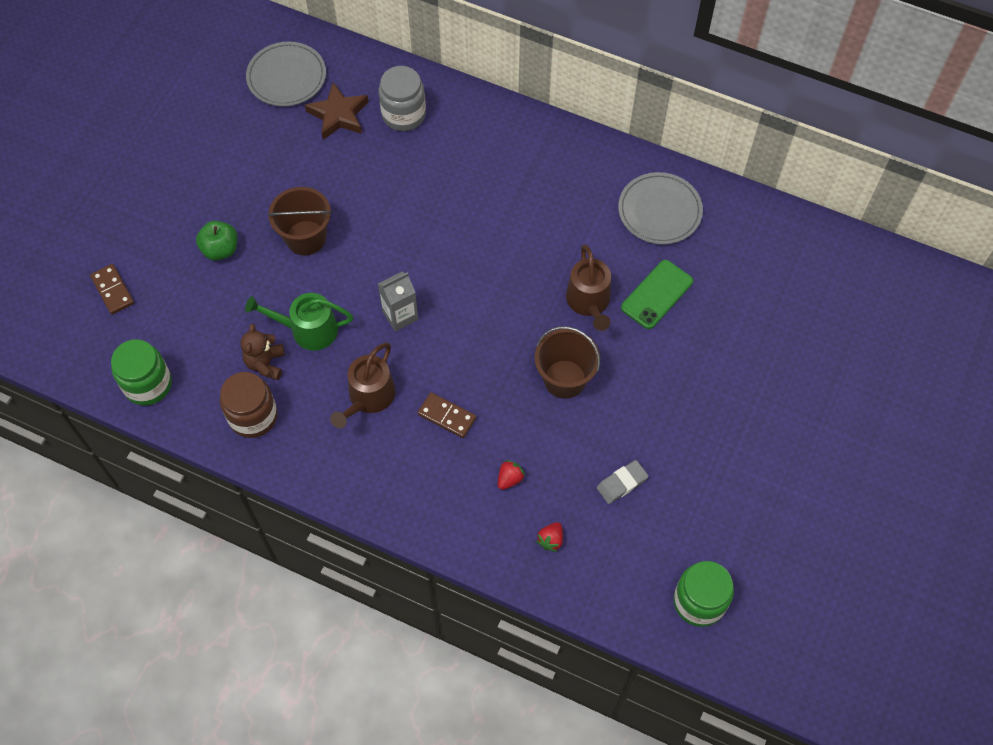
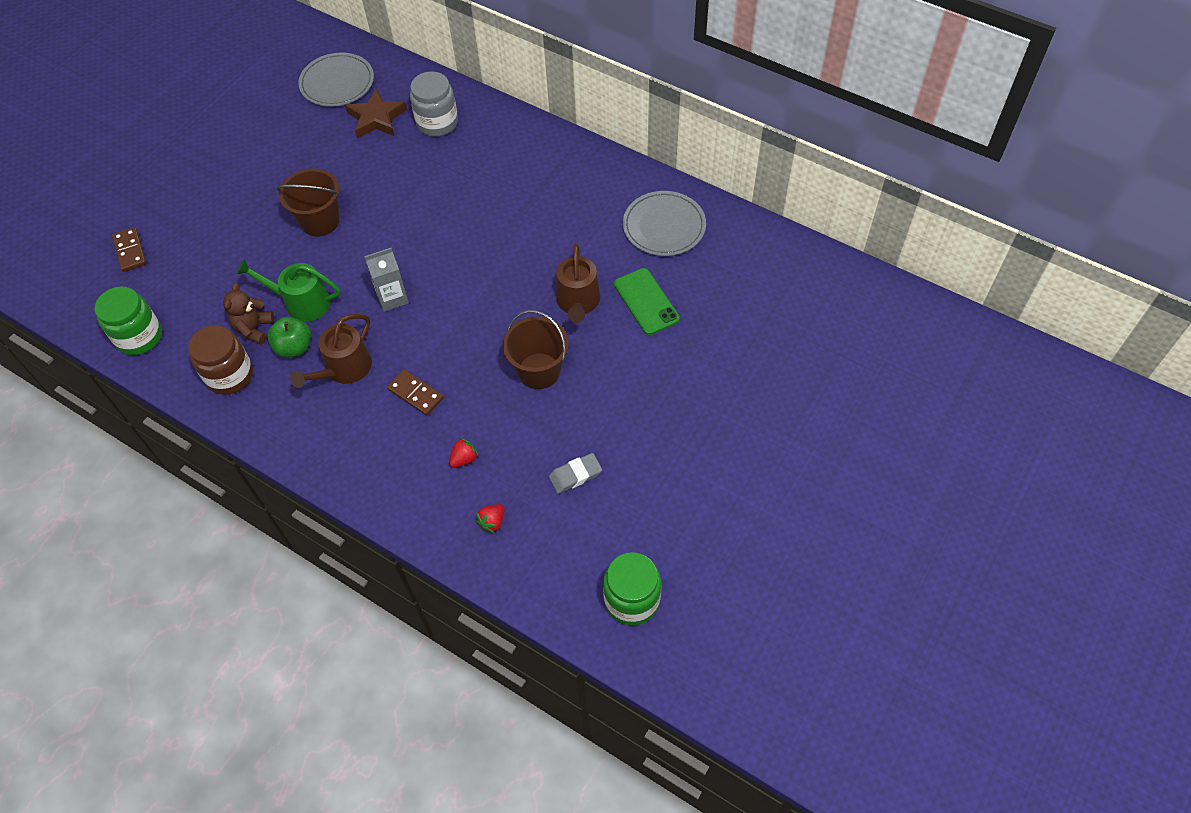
camera: 10 degrees right, 5 degrees down
(220, 249) = (238, 224): green apple -> green apple (294, 347)
(657, 294) = (646, 301): green phone -> green phone turned 75 degrees counterclockwise

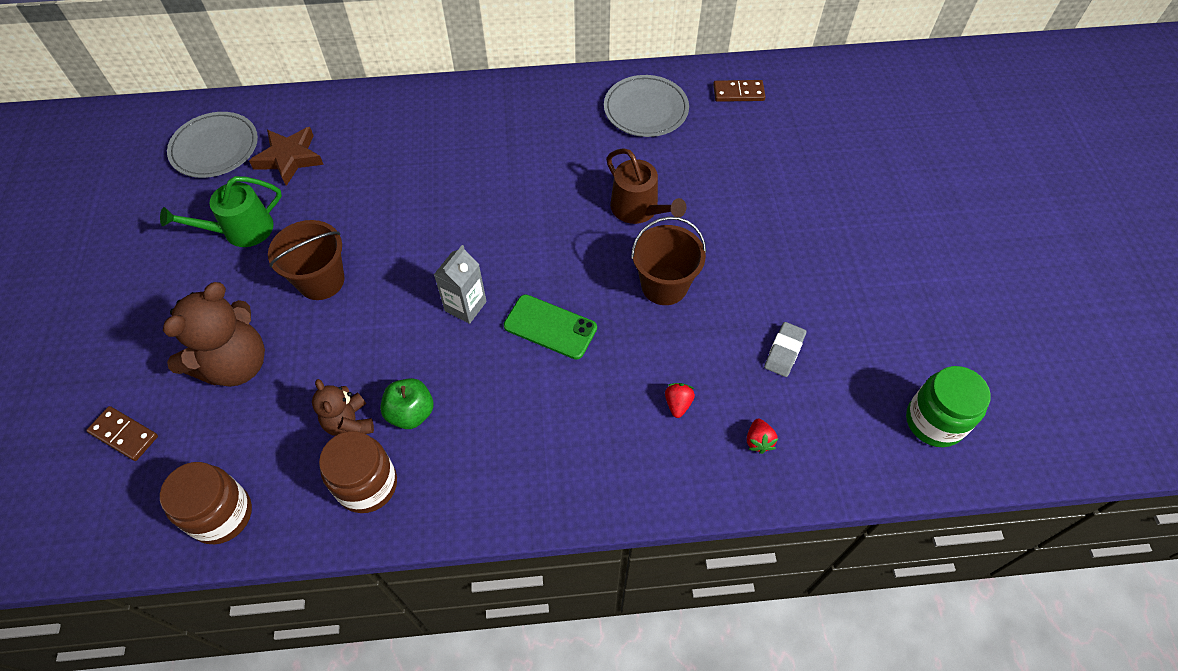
camera: 40 degrees left, 0 degrees up
(139, 337) = (221, 515): green jar -> brown jar
(224, 246) = (235, 364): none -> brown teddy bear
(302, 302) = (376, 366): green watering can -> green watering can (241, 230)
(344, 369) = (483, 400): brown watering can -> none
(415, 394) = (575, 377): brown domino -> brown domino (738, 93)
(437, 123) = (356, 131): grey jar -> none
(646, 301) = (693, 175): green phone -> green phone (550, 327)

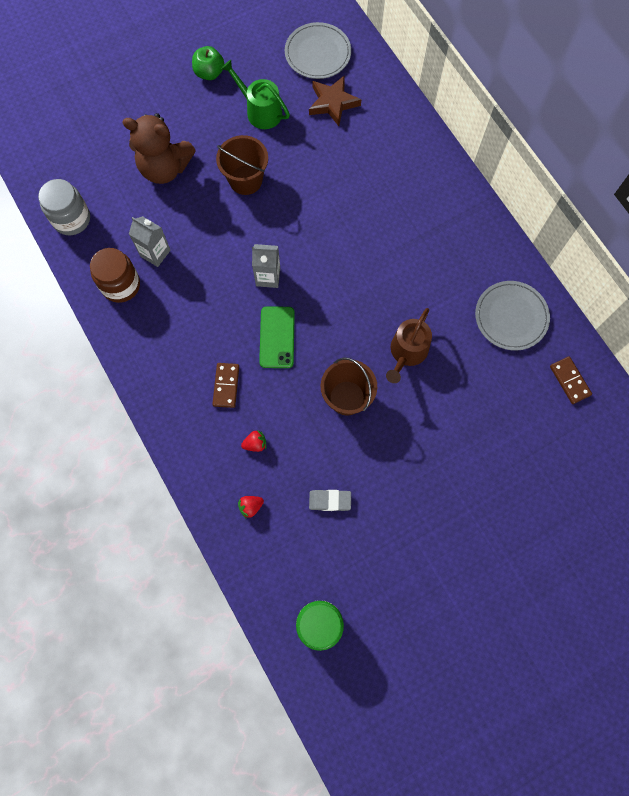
camera: 65 degrees right, 15 degrees up
(124, 434) = (96, 139): brown domino -> brown domino (226, 386)
(221, 515) = (71, 219): brown jar -> grey jar
(349, 422) = (155, 253): brown teddy bear -> grey carton
(411, 413) = (177, 284): green apple -> green apple (209, 73)

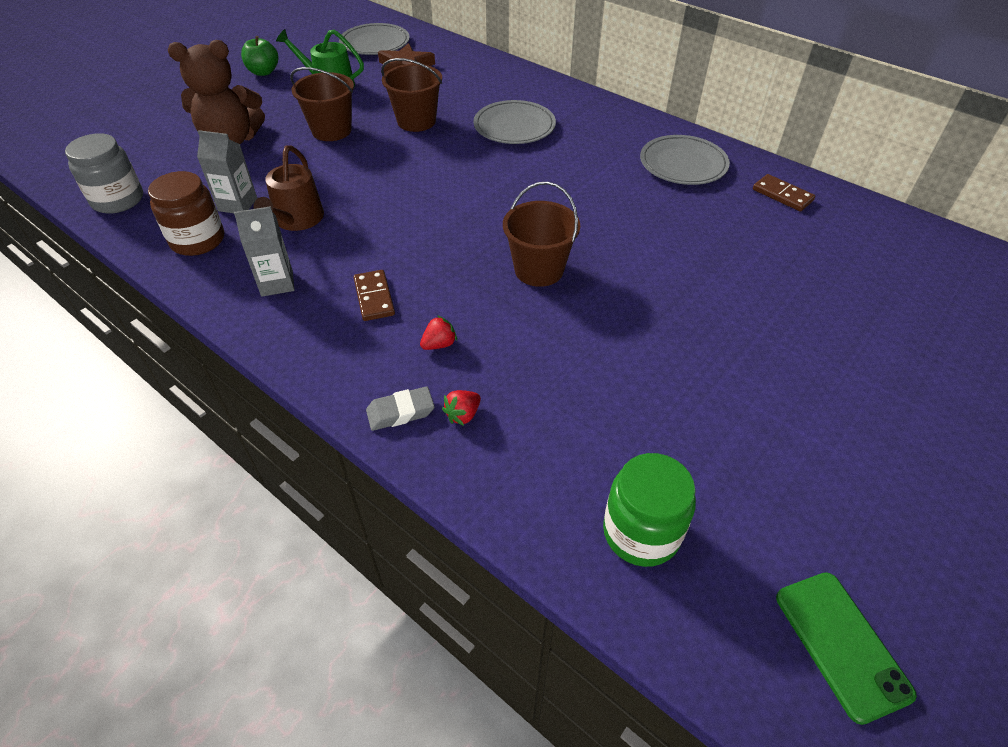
camera: 20 degrees left, 25 degrees down
(268, 277) = (389, 193): grey carton -> grey carton (277, 283)
(277, 337) = (423, 239): green phone -> green phone (841, 644)
(317, 189) = (416, 121): none -> brown bucket
(330, 501) = (573, 376): grey eraser -> grey eraser (400, 412)
(395, 222) = (514, 126): none -> grey plate
(407, 352) = (588, 215): brown watering can -> brown watering can (296, 220)

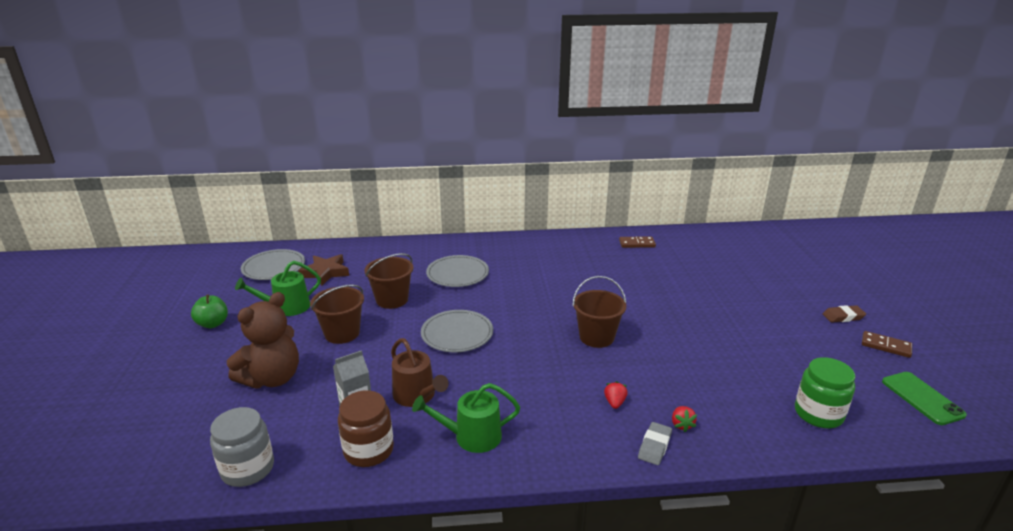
camera: 45 degrees left, 20 degrees down
(277, 283) = (472, 436): grey carton -> green watering can
(374, 297) = (541, 404): brown domino -> brown domino (886, 346)
(683, 164) = (574, 251): grey plate -> grey plate (457, 334)
(841, 644) = (922, 398): green phone -> green phone turned 45 degrees clockwise
(931, 461) = (843, 317): none -> brown eraser

